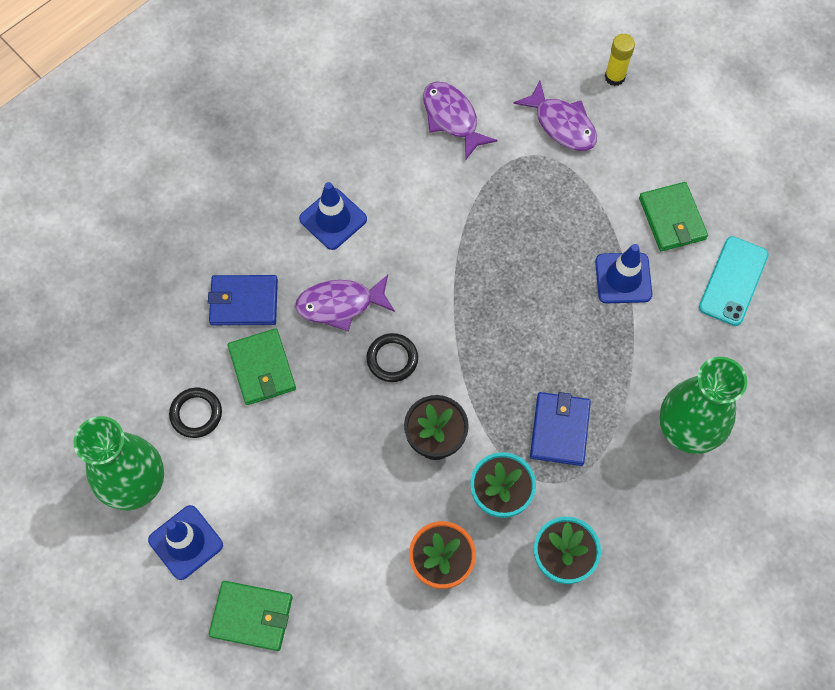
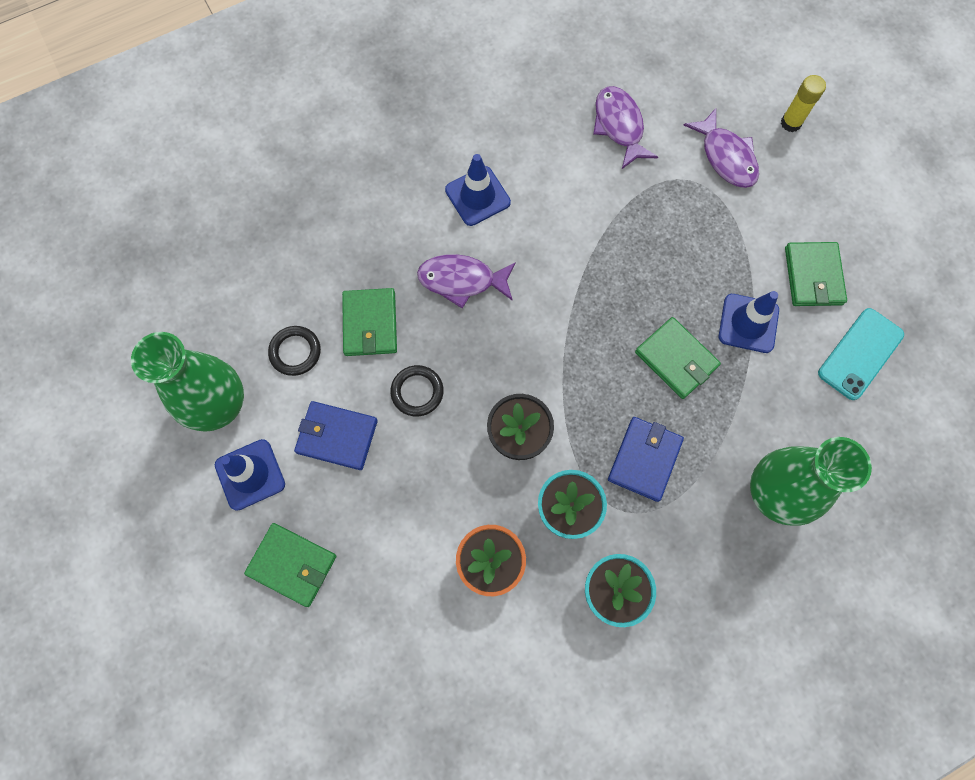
camera: 15 degrees right, 5 degrees up
(244, 302) = (370, 255): blue wallet -> blue wallet (337, 436)
(392, 359) = (497, 346): black ring -> black ring (417, 392)
(565, 329) = (676, 359): none -> green wallet

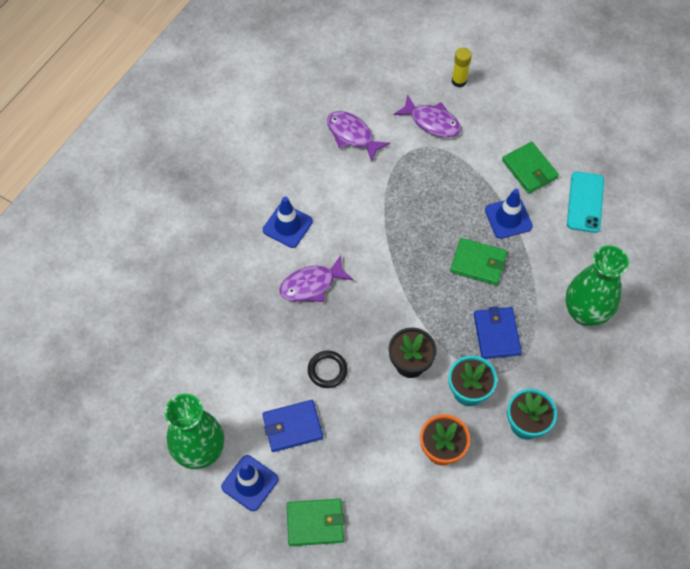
camera: 30 degrees left, 10 degrees down
(295, 352) = (229, 389): black ring -> none
(370, 324) = (268, 344): green wallet -> none

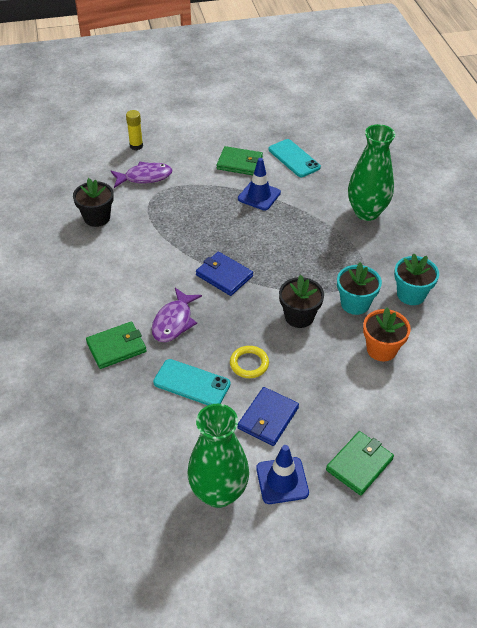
camera: 45 degrees left, 15 degrees down
(270, 349) = (191, 383): none -> turquoise phone
(287, 226) = (112, 299): blue traffic cone -> none
(327, 370) = (249, 364): black ring -> yellow ring
(352, 135) = (97, 217): purple fish -> black flower pot
(478, 263) = (271, 231): green wallet -> green wallet (116, 347)
(496, 334) = (331, 260): blue wallet -> blue wallet (224, 275)

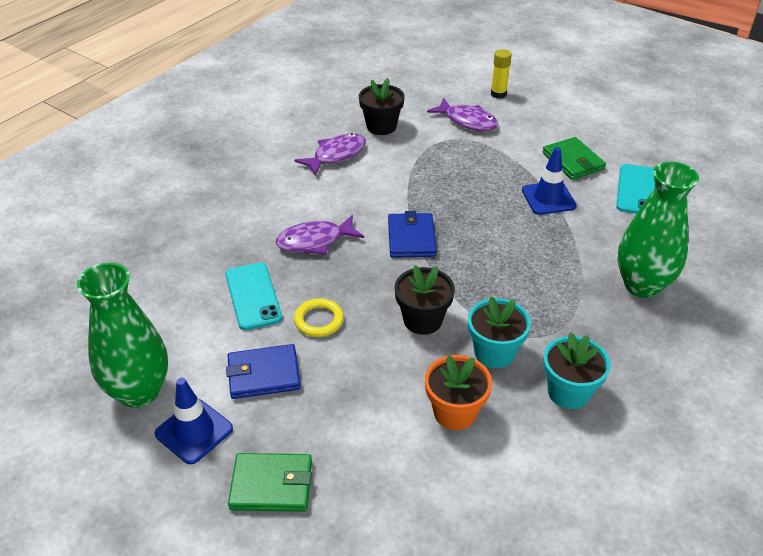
camera: 50 degrees right, 5 degrees down
(98, 258) = (336, 155): none -> purple fish
(116, 347) = (246, 226): green wallet -> none

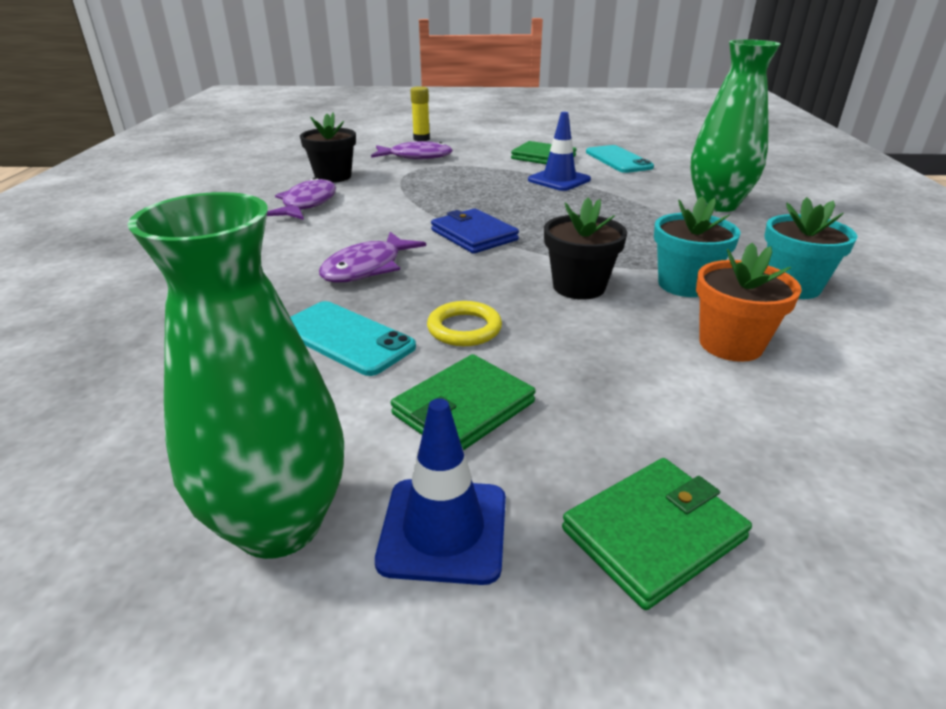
camera: 35 degrees left, 10 degrees down
(263, 374) = (463, 408): blue wallet -> green wallet

